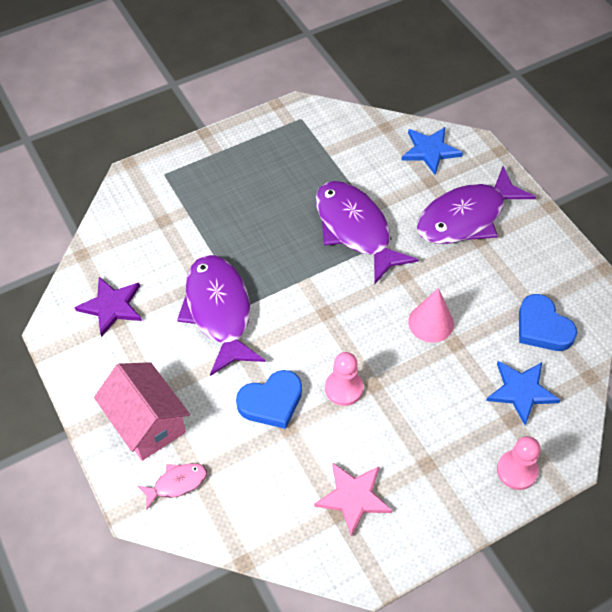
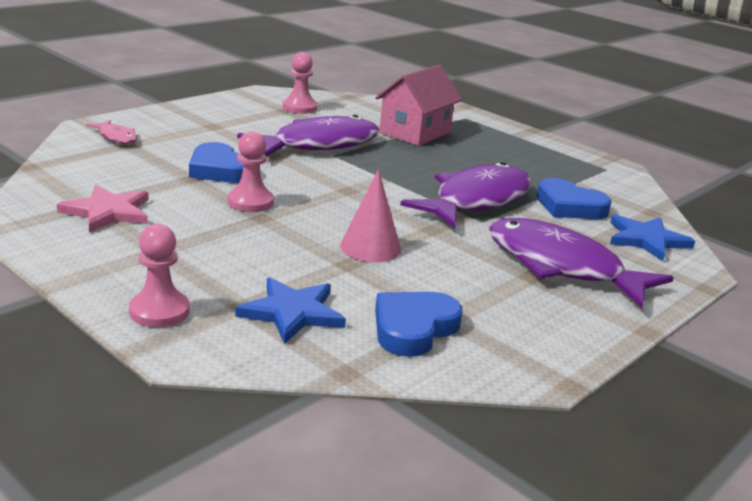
camera: 70 degrees right, 30 degrees down
(111, 306) = (299, 108): purple star -> pink pawn
(147, 423) = (179, 125): pink house -> pink house (415, 133)
(371, 173) = (569, 206): none -> blue heart

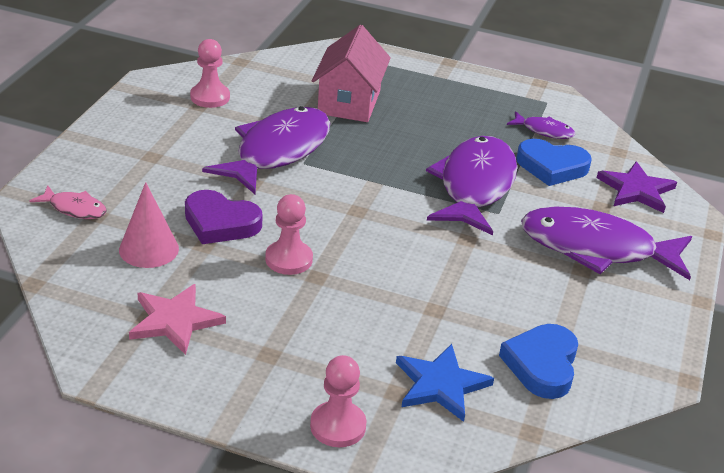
camera: 25 degrees left, 10 degrees up
(220, 170) = (220, 223): blue heart -> purple heart
(370, 247) = (437, 281): pink cone -> pink cone (149, 249)
(585, 184) = (544, 131): none -> purple fish
(646, 240) = (636, 190): blue star -> purple star

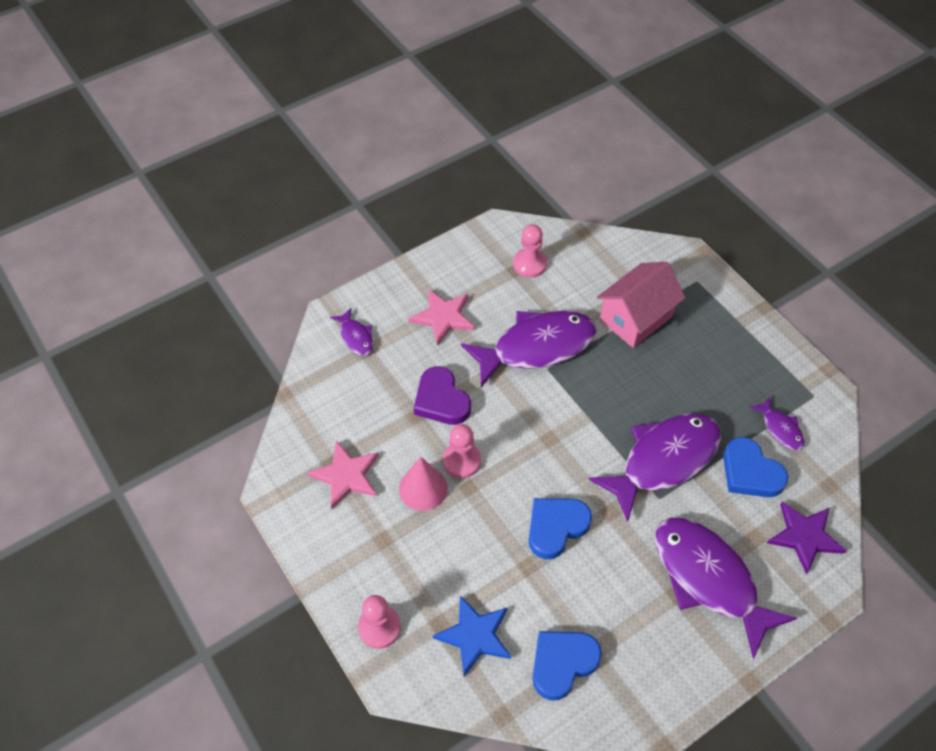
camera: 40 degrees right, 20 degrees up
(75, 209) = (356, 337): pink fish -> purple fish
(149, 249) = (376, 400): pink cone -> pink cone (423, 488)
(159, 162) = (443, 317): none -> pink star
(431, 270) = (556, 527): none -> blue heart

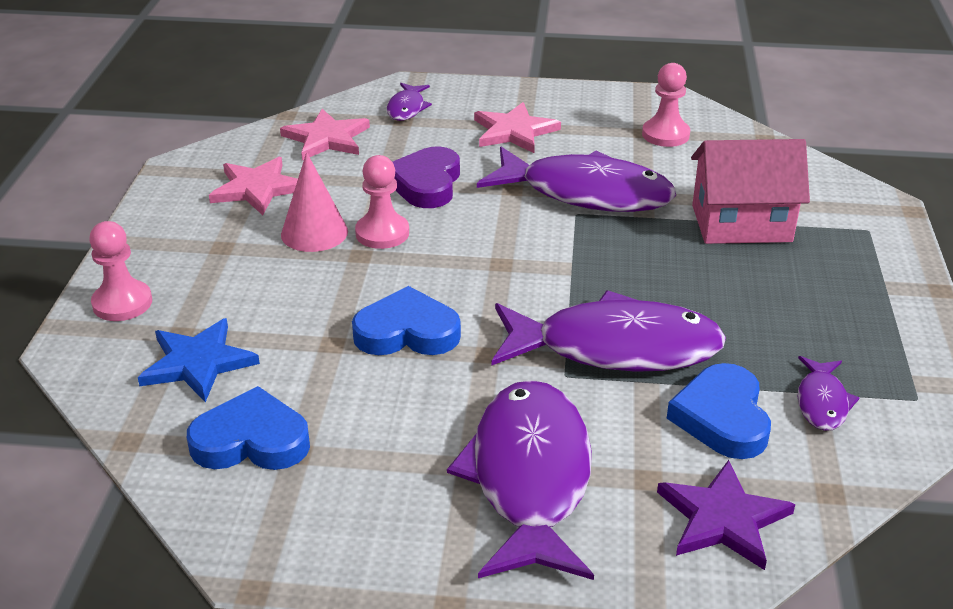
camera: 40 degrees right, 20 degrees down
(337, 400) = (326, 138): none -> pink star

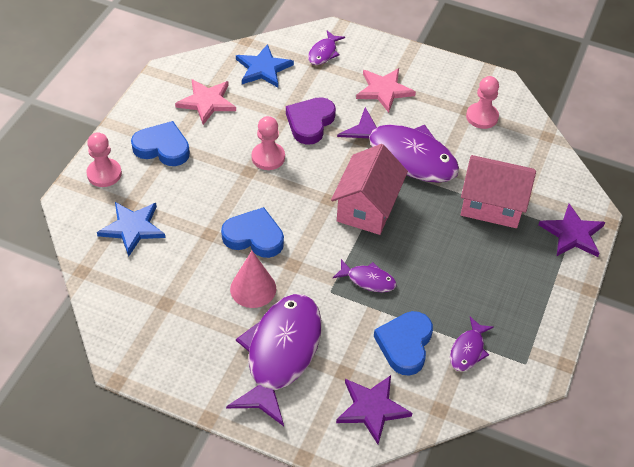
camera: 15 degrees right, 15 degrees up
(251, 440) = (144, 289): blue heart -> blue heart (162, 148)
(314, 232) = (228, 147): pink cone -> pink cone (253, 288)
(326, 138) = (263, 68): pink star -> blue star
(564, 261) = (367, 207): none -> pink house
(616, 348) = (368, 280): purple fish -> purple fish, size x0.45
(872, 233) = (572, 234): none -> purple star

